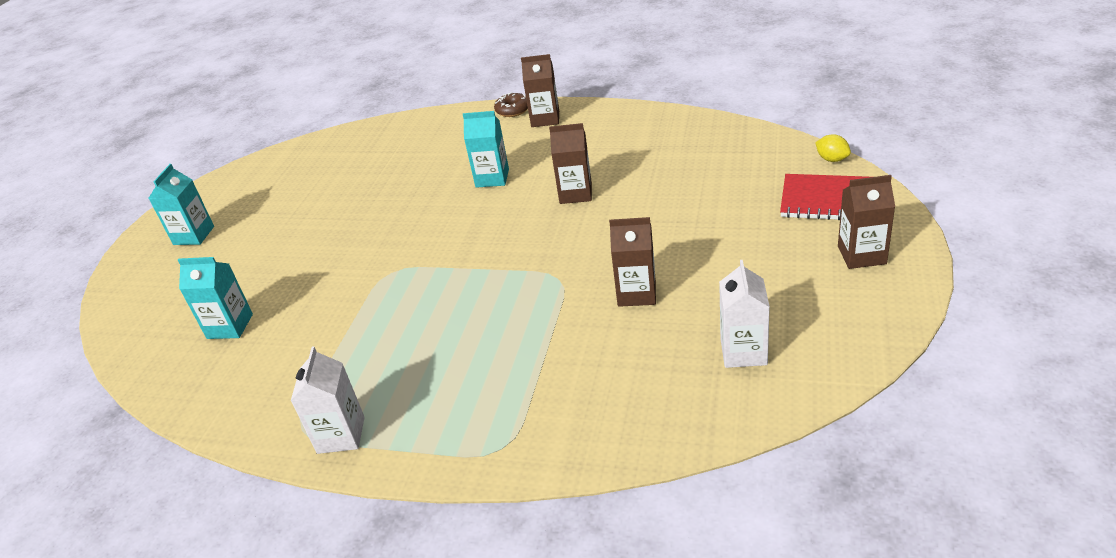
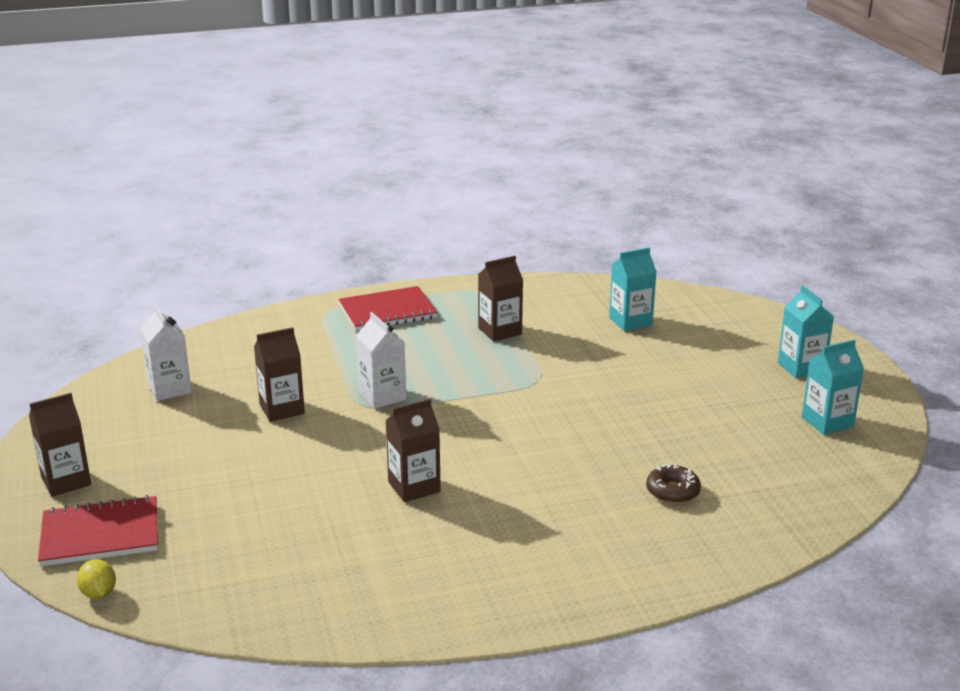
camera: 145 degrees right, 10 degrees down
(341, 435) = (448, 294): white carton -> white carton (382, 396)
(434, 422) = (387, 312): none -> red notebook
(492, 178) = (538, 486): turquoise carton -> turquoise carton (827, 422)
(513, 110) = (624, 596): brown donut -> brown donut (672, 491)
(545, 119) = (555, 588): brown carton -> brown carton (500, 331)
(832, 159) = (99, 593): yellow lemon -> yellow lemon turned 45 degrees clockwise

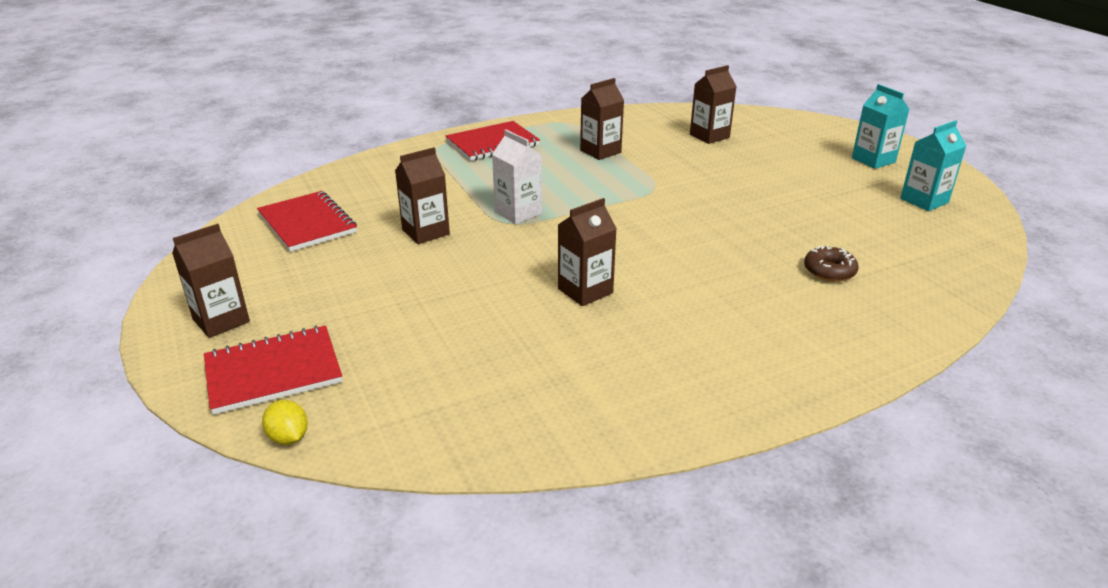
camera: 10 degrees left, 5 degrees up
(169, 389) = (307, 223): white carton -> red notebook
(630, 321) = (709, 136): turquoise carton -> brown carton

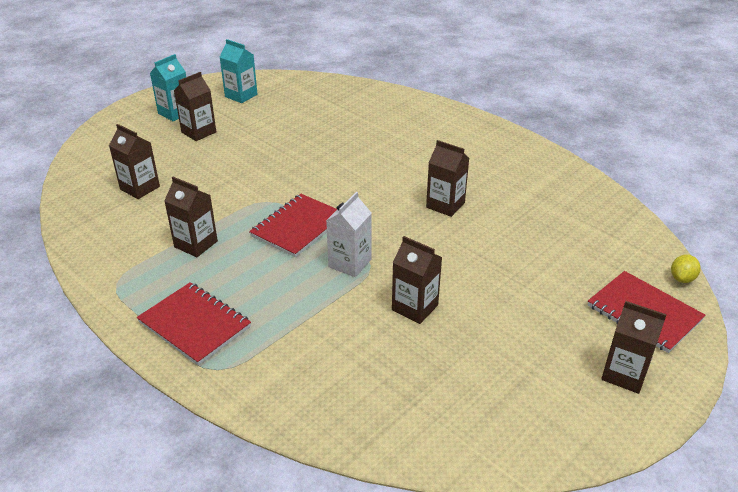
camera: 110 degrees left, 5 degrees up
(307, 223) = (449, 399): red notebook -> red notebook (298, 227)
(821, 168) = (199, 132): none -> brown carton
(829, 271) = (359, 123): brown donut -> none

